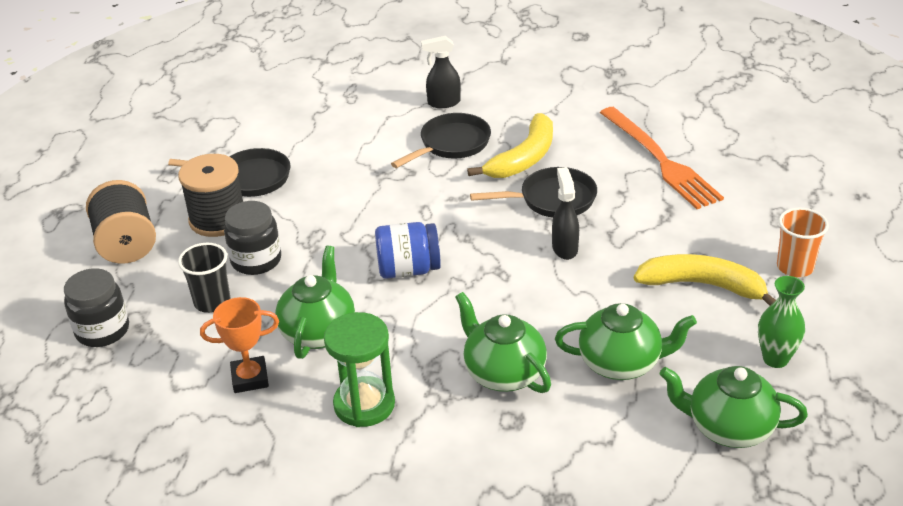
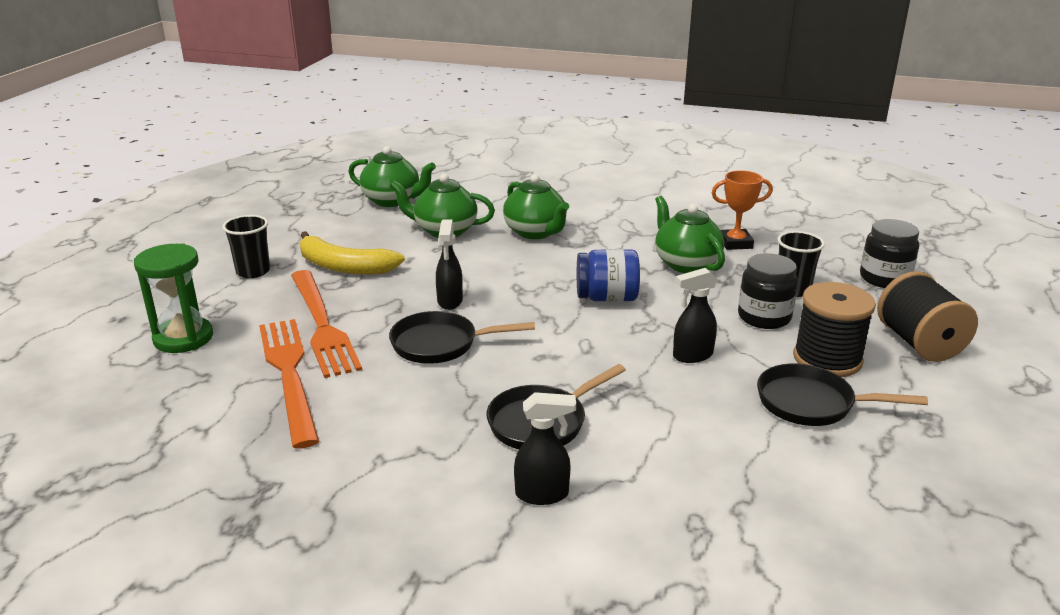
camera: 175 degrees left, 10 degrees down
(319, 332) = (686, 264): green teapot -> green teapot turned 135 degrees clockwise
(333, 210) = (692, 356): none -> black spray bottle
(364, 404) = (642, 225): green hourglass -> green hourglass (183, 338)
(523, 158) = (453, 393): yellow banana -> none
(669, 208) = (322, 325): none -> orange fork
(775, 359) = (329, 225): green vase -> none
(795, 267) = (253, 271): orange cup -> black cup

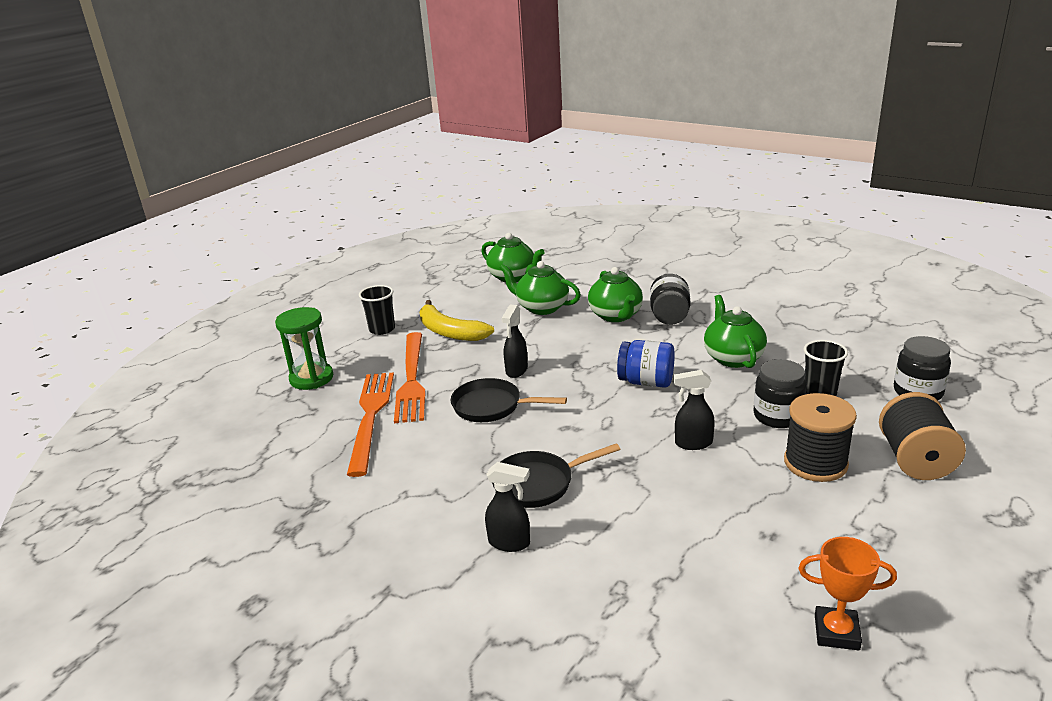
camera: 20 degrees right, 0 degrees up
(595, 228) = (669, 316): none -> black jar
(735, 243) = (789, 342): orange trophy -> orange trophy (836, 632)
(812, 403) = (777, 502): black pan -> none

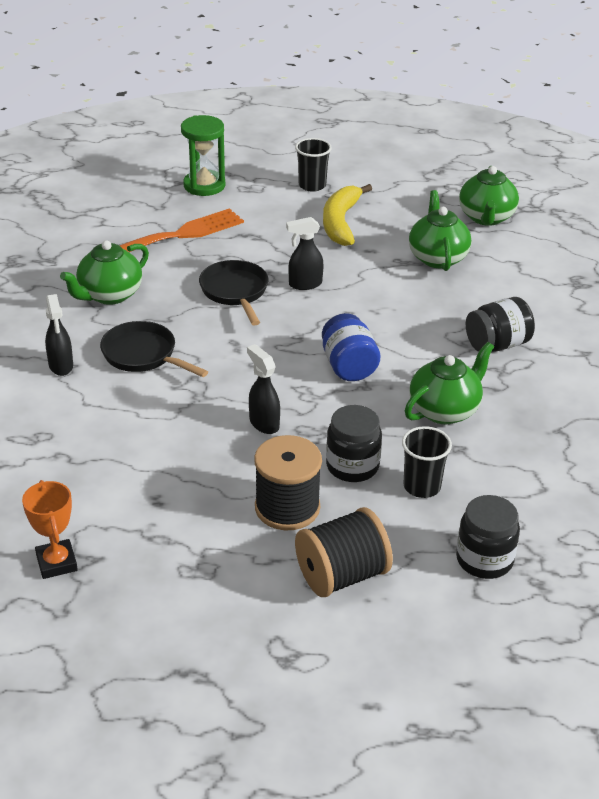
camera: 55 degrees right, 10 degrees up
(411, 379) = (243, 234): orange fork -> none
(616, 316) = (464, 309): green teapot -> green teapot (109, 295)

